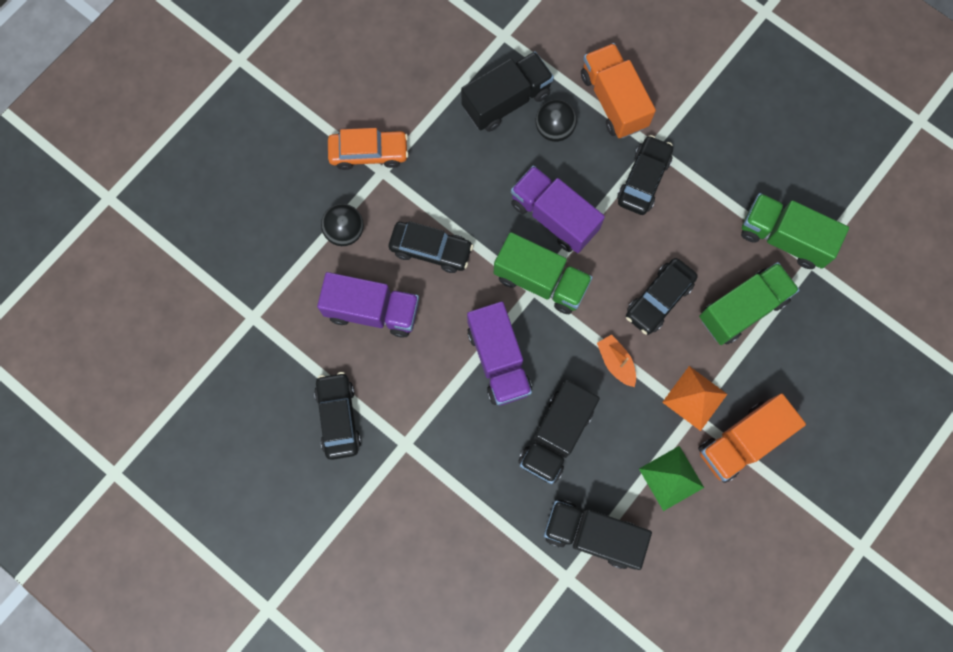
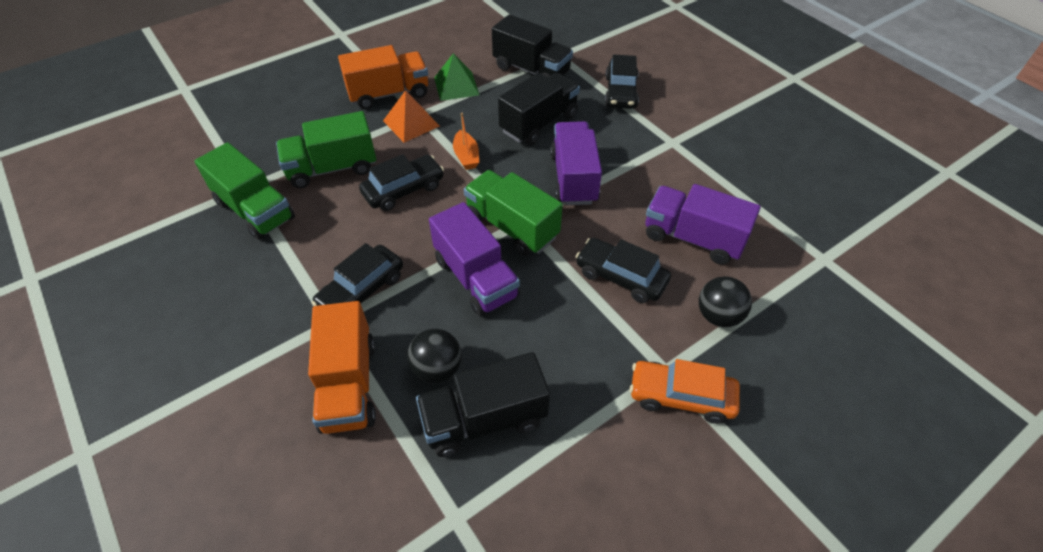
camera: 165 degrees left, 25 degrees down
(338, 417) = (733, 169): black car -> black car (621, 92)

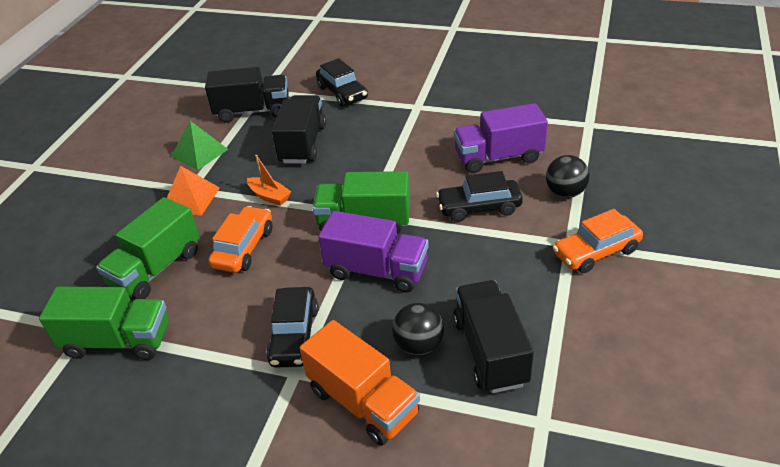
camera: 35 degrees left, 10 degrees down
(389, 94) = (142, 188): orange truck -> none
(403, 190) = (243, 248): black car -> orange car
(484, 419) = (490, 351): black truck -> black truck turned 135 degrees clockwise
(573, 178) = (373, 166): purple truck -> none

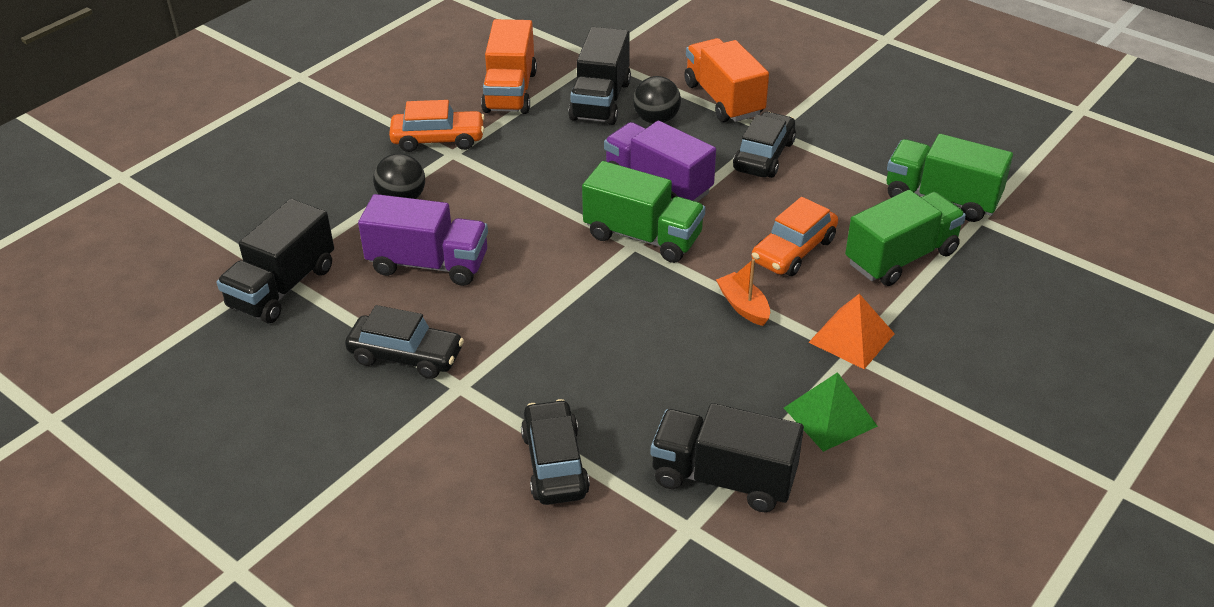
camera: 160 degrees left, 0 degrees up
(303, 144) = (667, 376): black truck -> black truck (282, 287)
(479, 208) = (506, 213): black car -> black car (406, 356)
(588, 330) = (510, 92): none -> orange truck

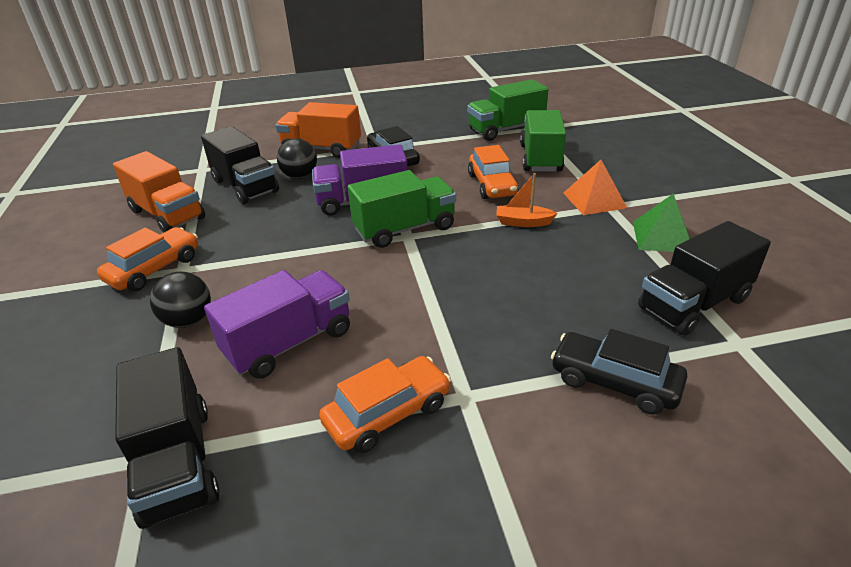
camera: 50 degrees left, 5 degrees down
(406, 356) = (387, 413): black car -> orange car

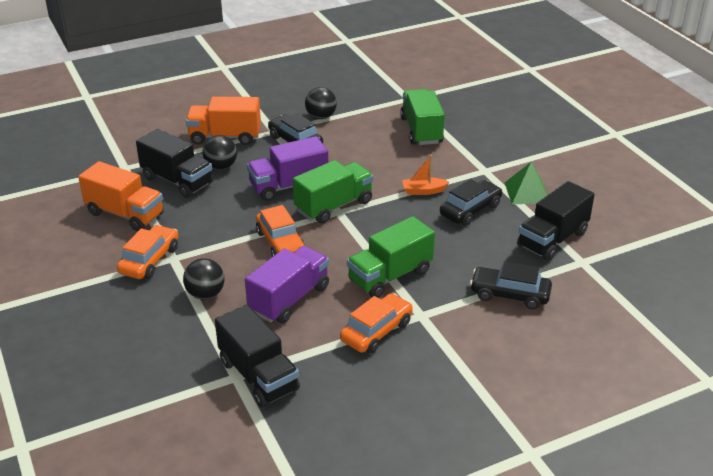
camera: 15 degrees left, 0 degrees up
(432, 138) = (321, 117): none -> black ball
(492, 185) = (389, 160): orange car -> orange car (281, 243)
(506, 130) = (383, 102): green truck -> green truck (390, 276)
(579, 251) = (470, 210): none -> black car
(594, 200) = (473, 166): orange pyramid -> none

